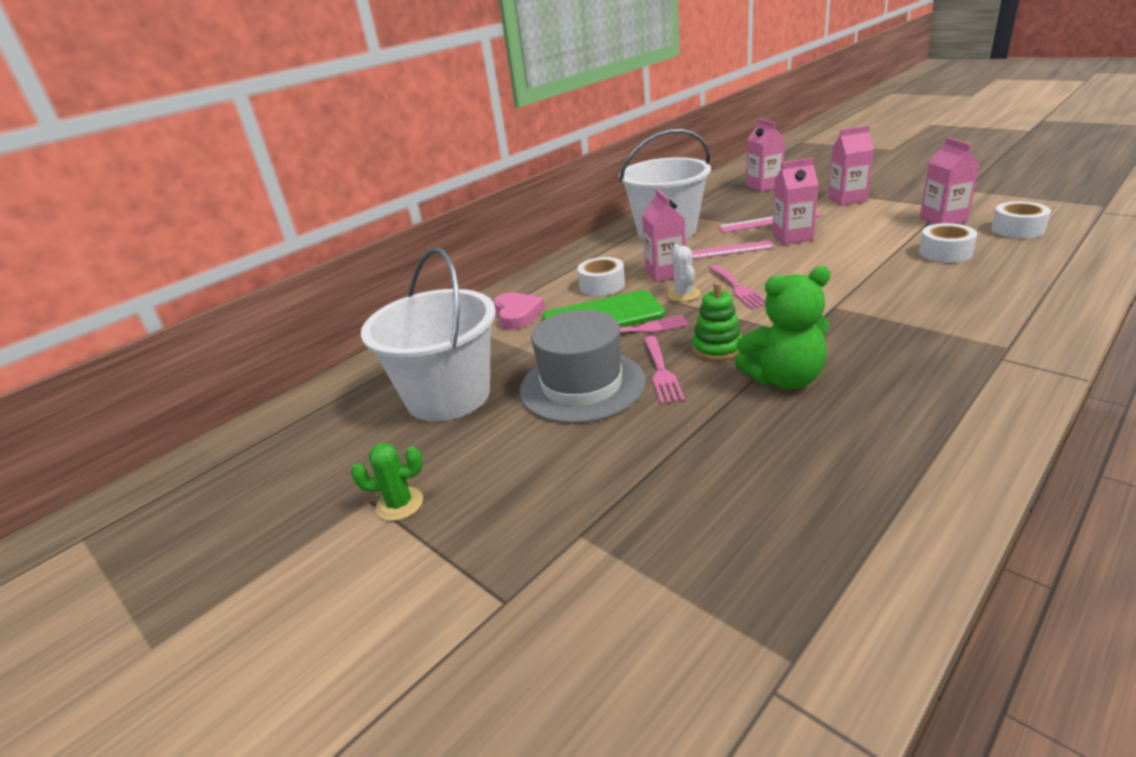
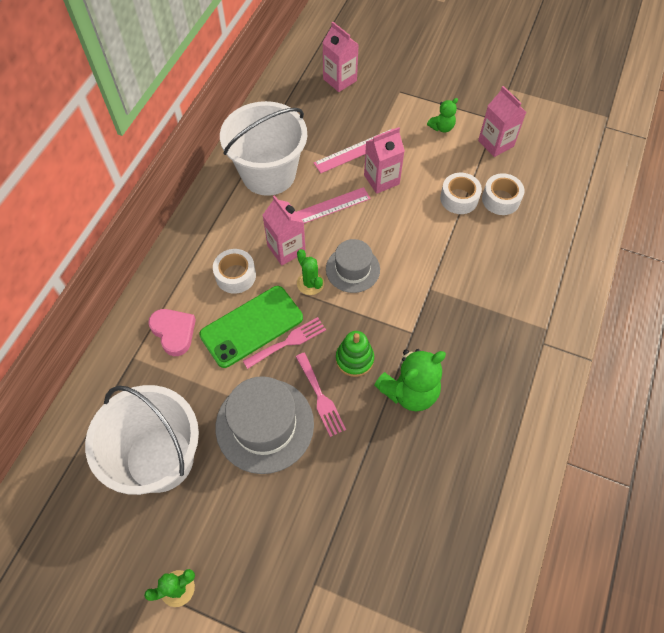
camera: 25 degrees left, 30 degrees up
(683, 294) = (310, 283): white cactus -> green cactus
(738, 288) = (352, 269): pink fork -> grey hat
(847, 199) = (417, 107): pink carton -> none
(874, 210) = (442, 127): none -> green teddy bear
(1017, 229) = (549, 158): white tape -> white tape (459, 198)

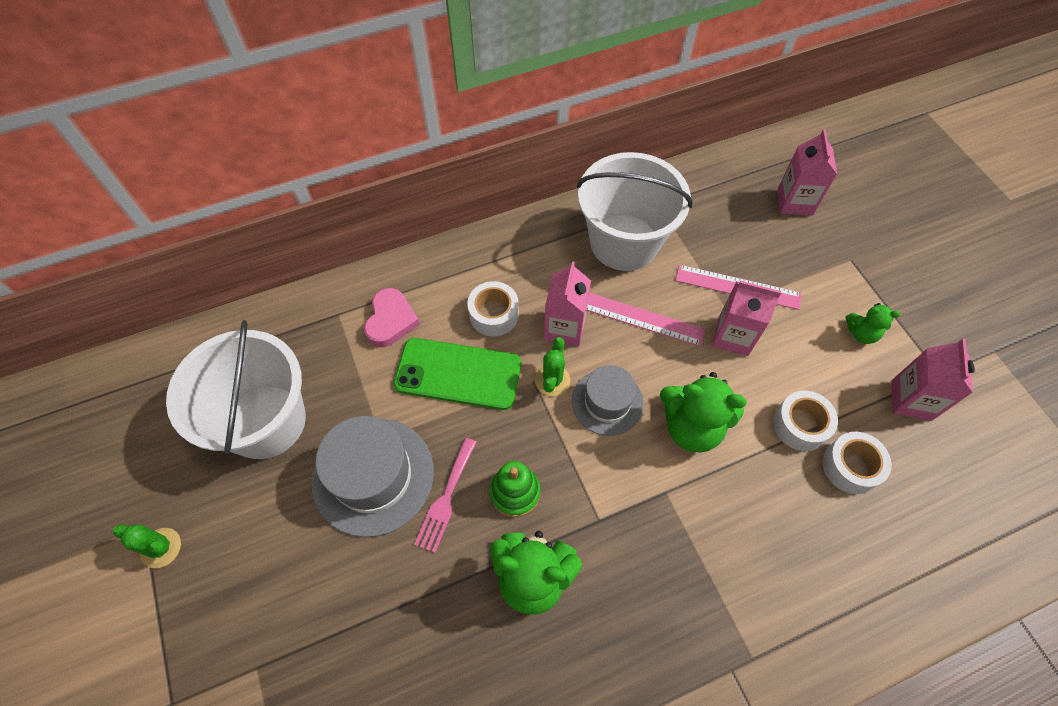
camera: 45 degrees right, 0 degrees up
(288, 342) = (473, 418): pink fork -> none
(408, 244) = (691, 427): none -> green teddy bear

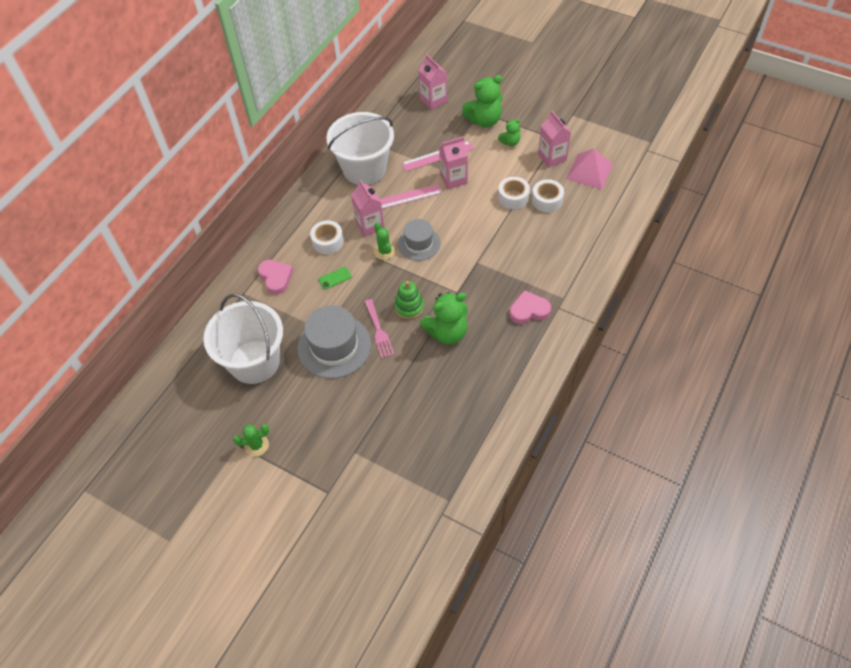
camera: 35 degrees left, 5 degrees down
(458, 374) = (334, 278): green phone -> green phone, size x0.41
(681, 638) = (529, 310): none -> pink heart
(691, 427) = (466, 229): green teddy bear -> green teddy bear (484, 120)
(958, 465) = (589, 171): none -> pink pyramid

